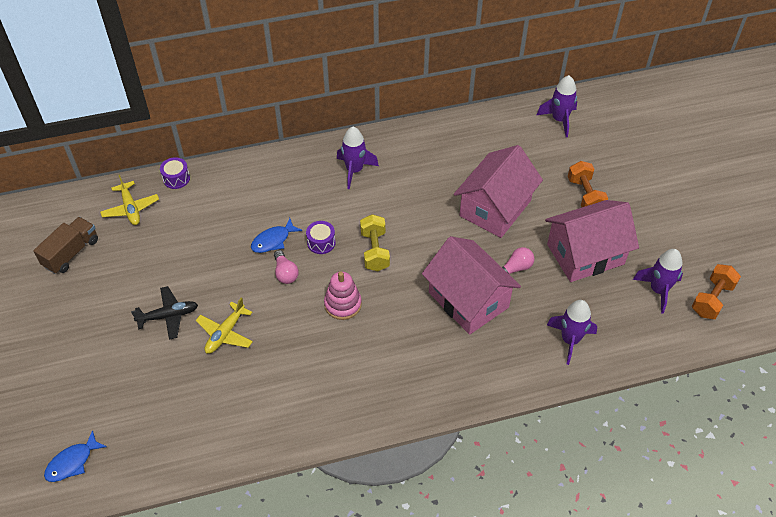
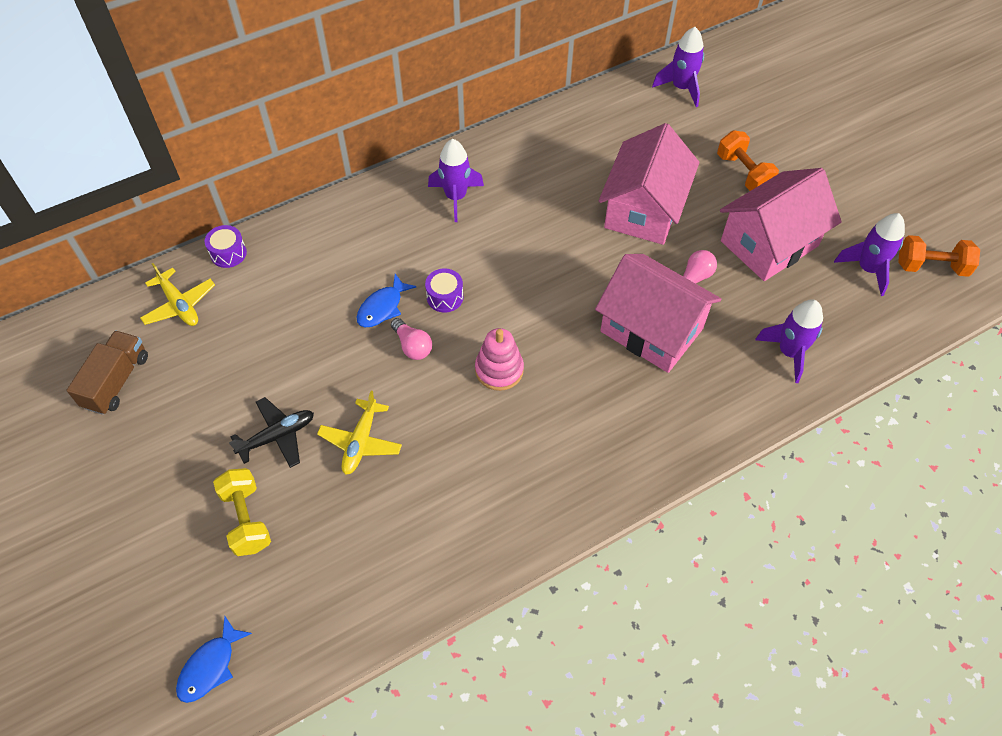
camera: 15 degrees left, 5 degrees up
(375, 251) = (516, 293): yellow dumbbell -> yellow dumbbell (246, 519)
(712, 299) = (931, 266): orange dumbbell -> orange dumbbell turned 75 degrees clockwise

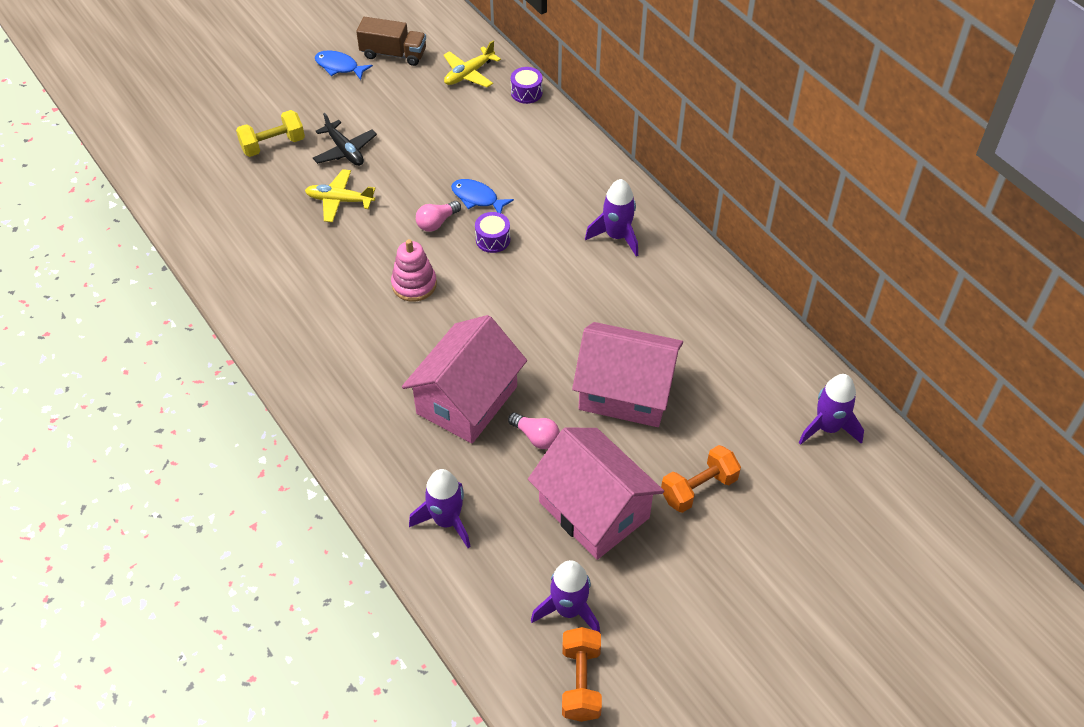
camera: 85 degrees right, 5 degrees down
(210, 666) = (162, 145): blue fish -> blue fish (339, 67)

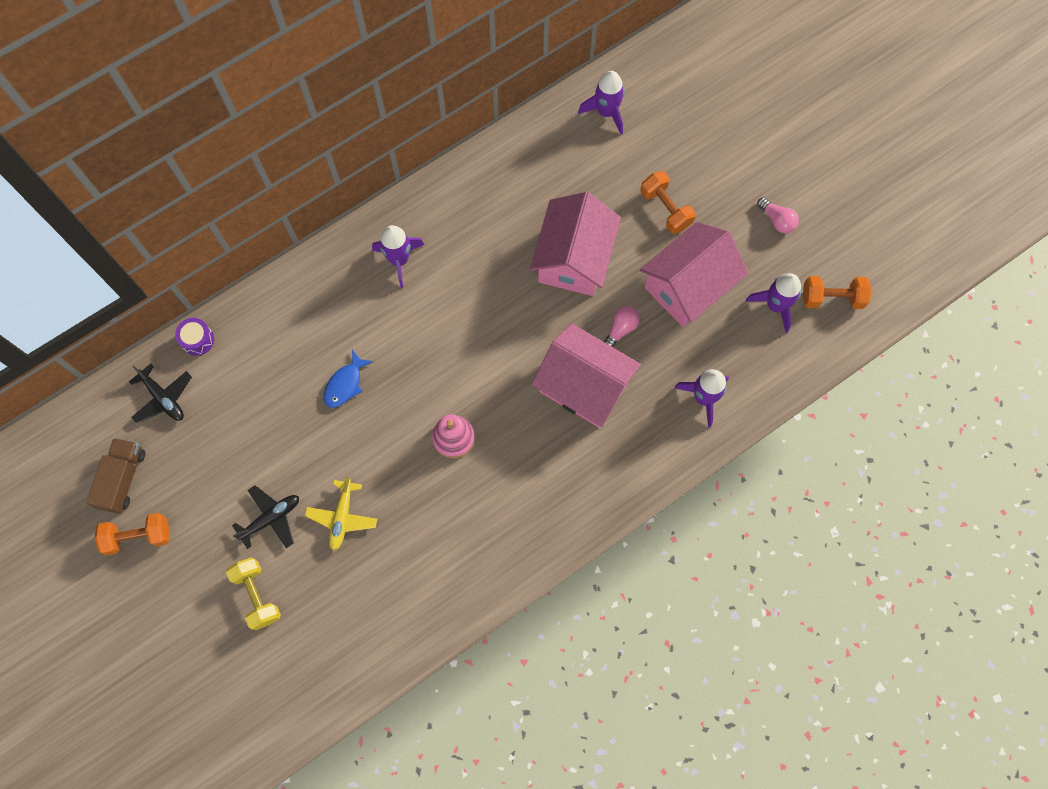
camera: 90 degrees left, 20 degrees up
(339, 67) = (138, 536): blue fish -> orange dumbbell
(437, 222) = (376, 421): pink light bulb -> pink light bulb (777, 220)
(469, 74) = (163, 398): yellow plane -> black plane
(493, 239) = (399, 368): purple drum -> none

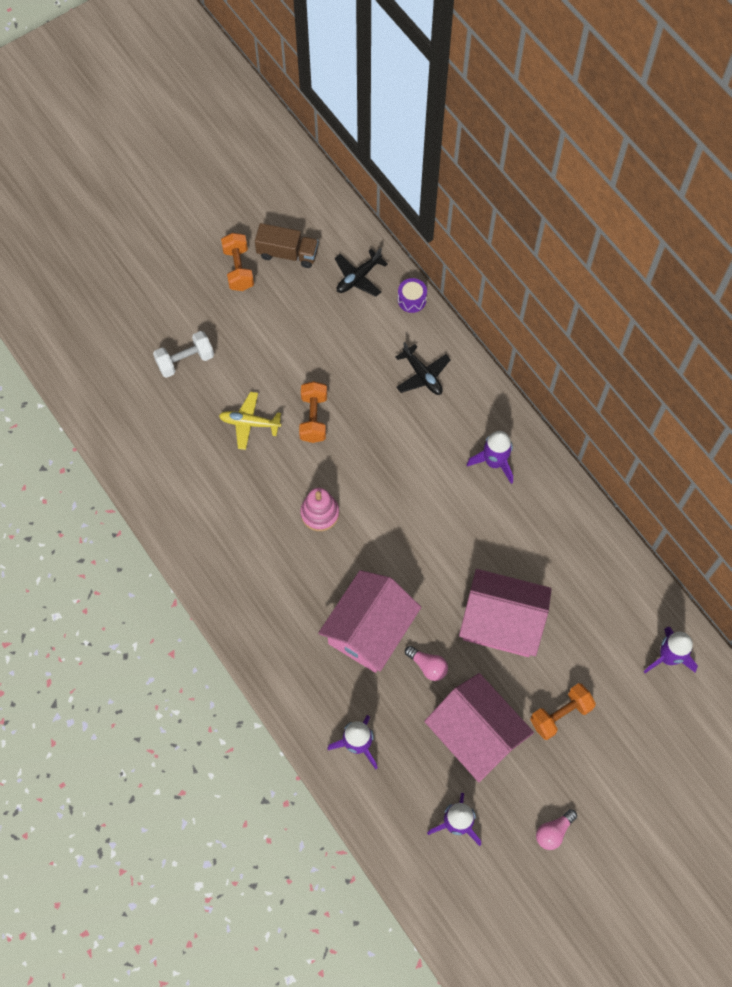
camera: 90 degrees right, 5 degrees down
(257, 595) = (185, 360): yellow dumbbell -> white dumbbell
(271, 518) = (250, 367): black plane -> black plane (422, 375)
(345, 384) = (371, 420): blue fish -> none
(832, 298) = (466, 885): orange dumbbell -> orange dumbbell (313, 418)

